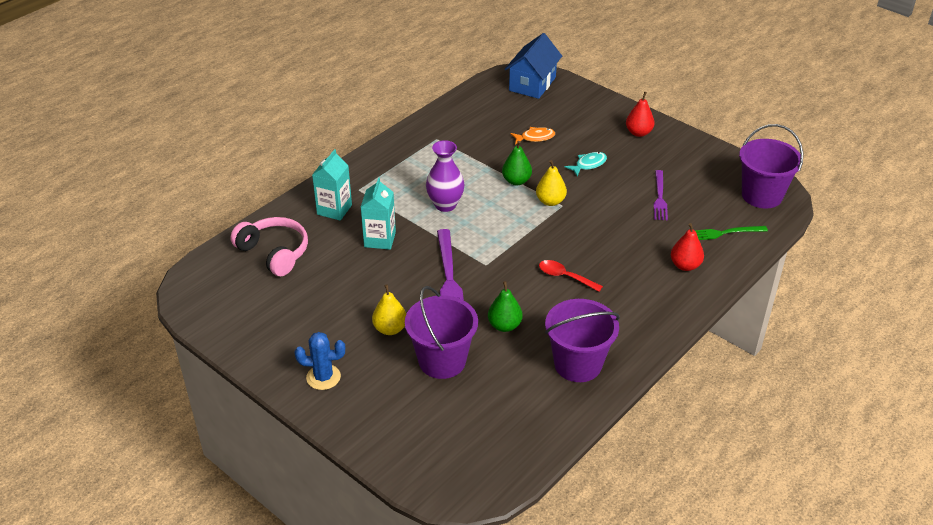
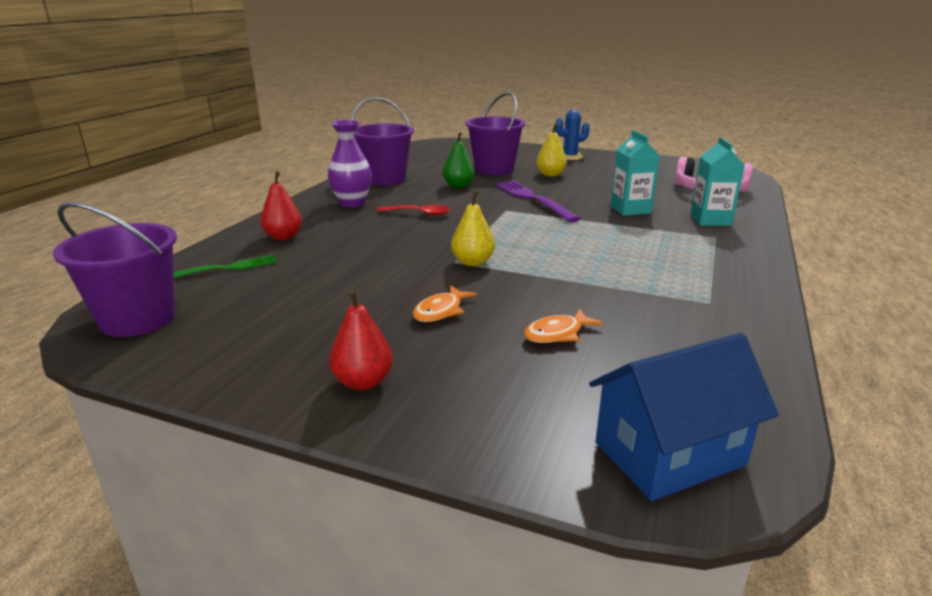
camera: 160 degrees right, 15 degrees down
(445, 205) = (599, 240): purple vase -> purple vase (352, 203)
(516, 181) = (535, 274): green pear -> none
(532, 84) = (669, 454): blue house -> blue house turned 60 degrees clockwise
(588, 164) = (440, 311): turquoise fish -> orange fish
(659, 197) = (315, 290): purple fork -> none

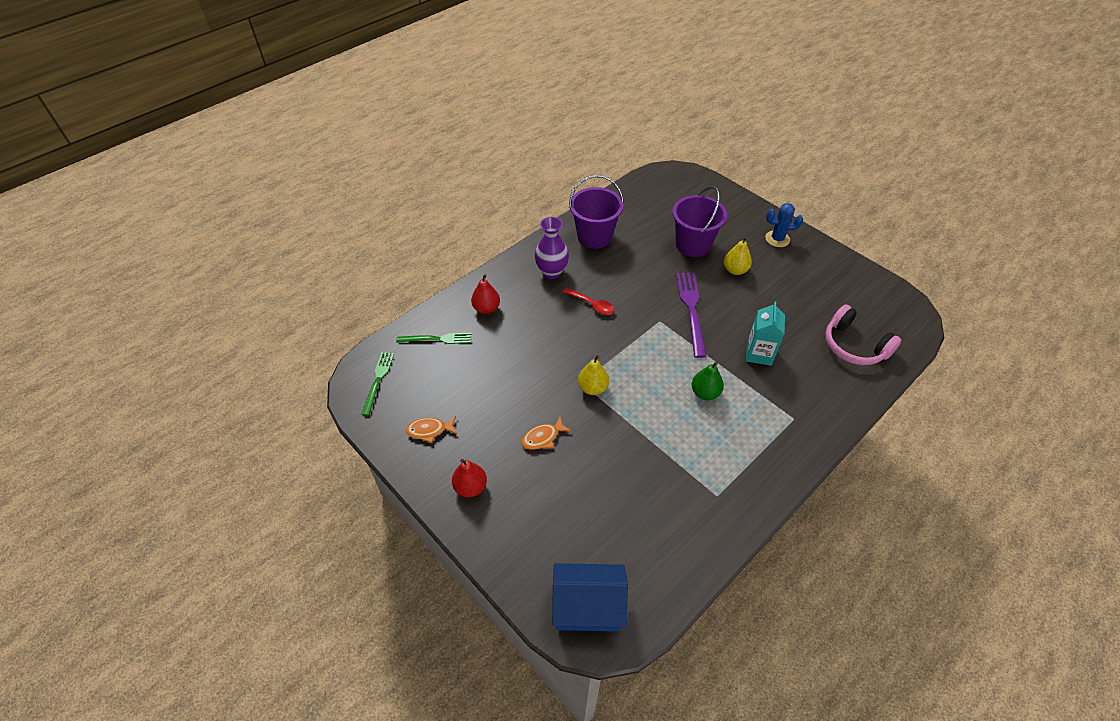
camera: 25 degrees right, 25 degrees up
(138, 319) = (378, 380): purple bucket -> green fork
(458, 186) = (646, 267): green pear -> green pear (705, 393)
(557, 334) = (597, 488): orange fish -> orange fish (429, 430)
(710, 220) = (812, 393): turquoise carton -> none

